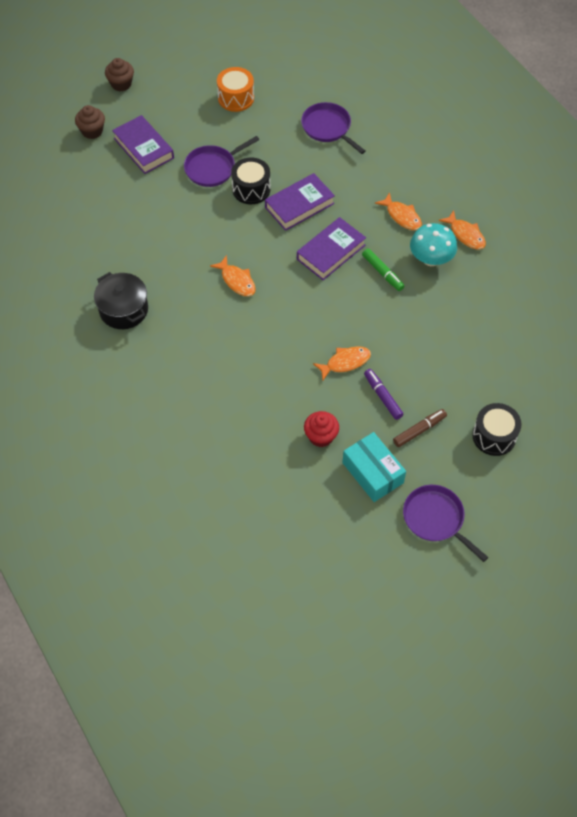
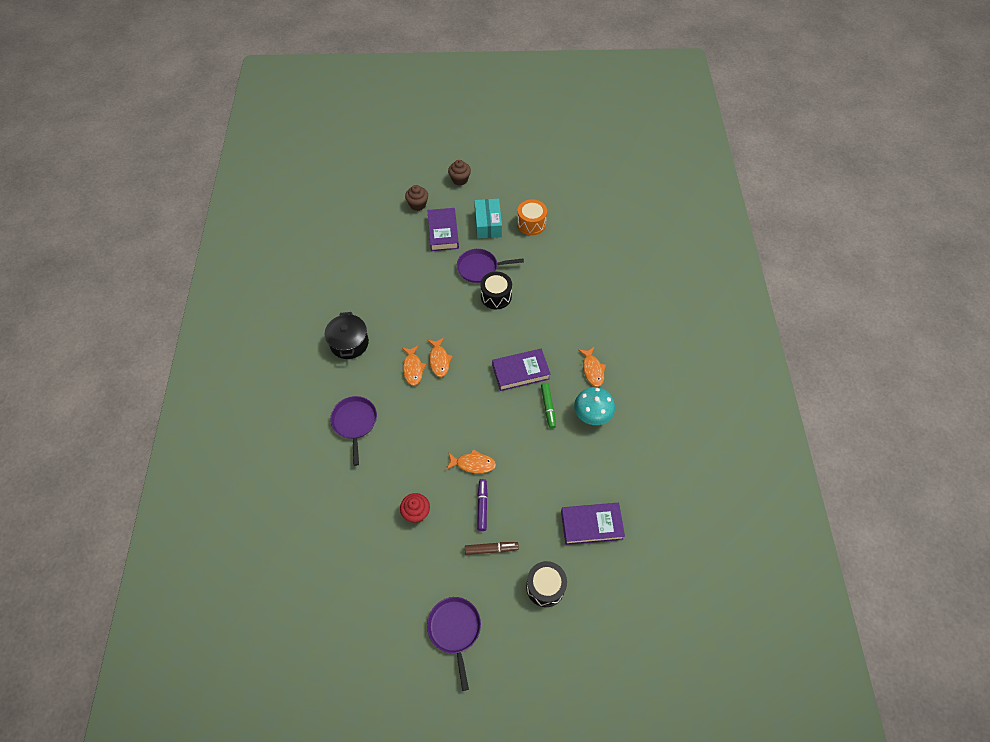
camera: 30 degrees right, 0 degrees up
(299, 205) = (522, 325): purple book -> purple book (591, 525)
(328, 128) = (582, 275): purple pan -> purple pan (355, 422)
(372, 473) = (434, 563): turquoise box -> turquoise box (488, 224)
(465, 235) = (632, 408): orange fish -> orange fish (413, 368)

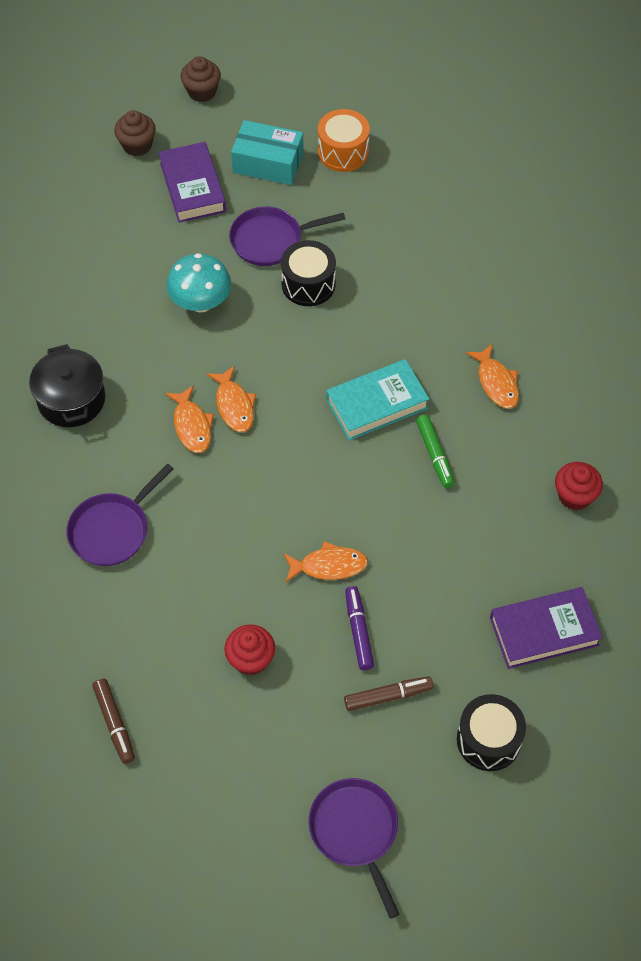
camera: 10 degrees left, 0 degrees up
(330, 538) = (114, 723): none -> brown marker
(355, 422) = (112, 530): purple pan -> purple pan turned 120 degrees counterclockwise
(488, 224) = (268, 163): turquoise box -> turquoise box turned 60 degrees counterclockwise
(520, 372) = (377, 404): purple book -> turquoise book
(592, 415) = (510, 456): turquoise mushroom -> turquoise mushroom (201, 302)
(625, 445) = (574, 496): none -> red cupcake

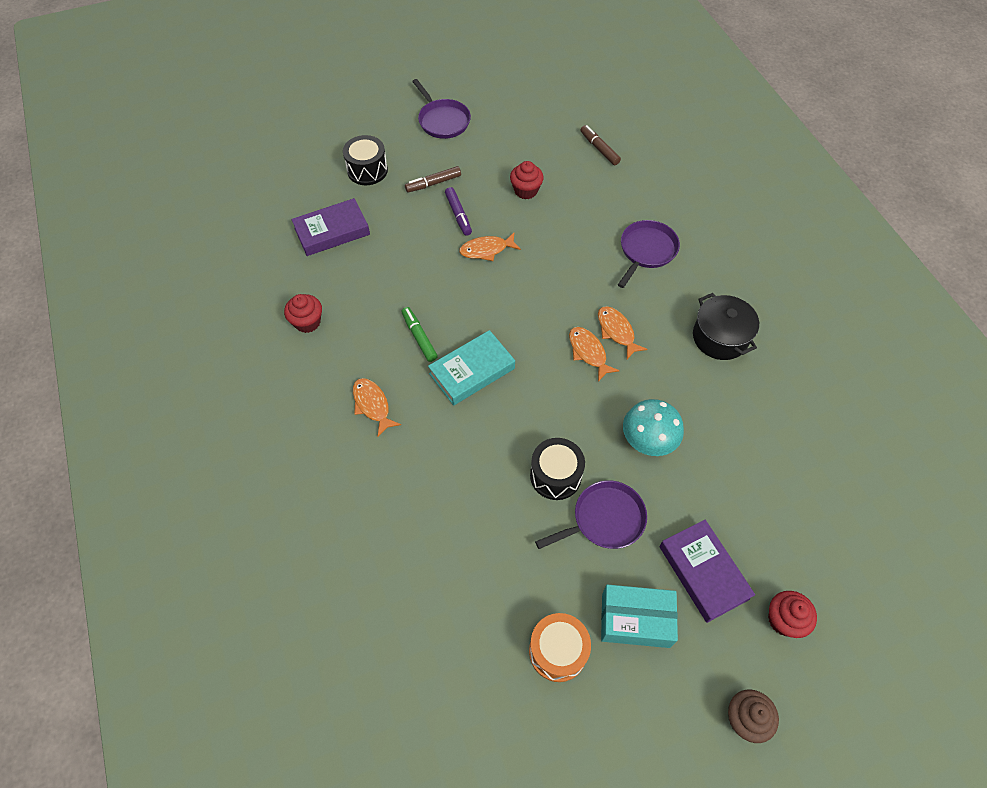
camera: 170 degrees right, 0 degrees up
(137, 145) = (784, 620): brown cupcake -> red cupcake

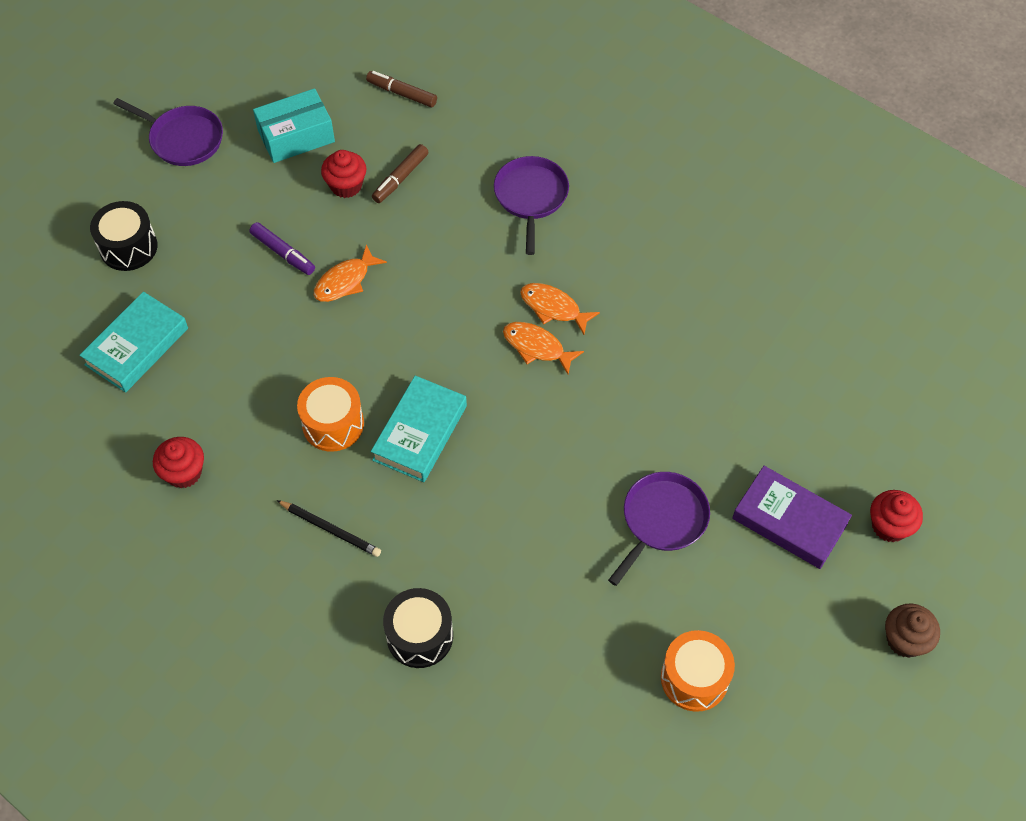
camera: 30 degrees left, 0 degrees up
(332, 231) = (136, 346): purple book -> turquoise book
(372, 405) = (330, 529): orange fish -> black pencil
(419, 337) = (333, 424): green marker -> orange drum
(433, 183) = (225, 227): brown marker -> brown marker (400, 178)
(555, 476) = (584, 501): black drum -> black drum (420, 636)
(635, 620) = (751, 604): turquoise box -> turquoise box (296, 136)
(648, 441) = (657, 413): turquoise mushroom -> none
(720, 337) = (667, 261): black pot -> none

